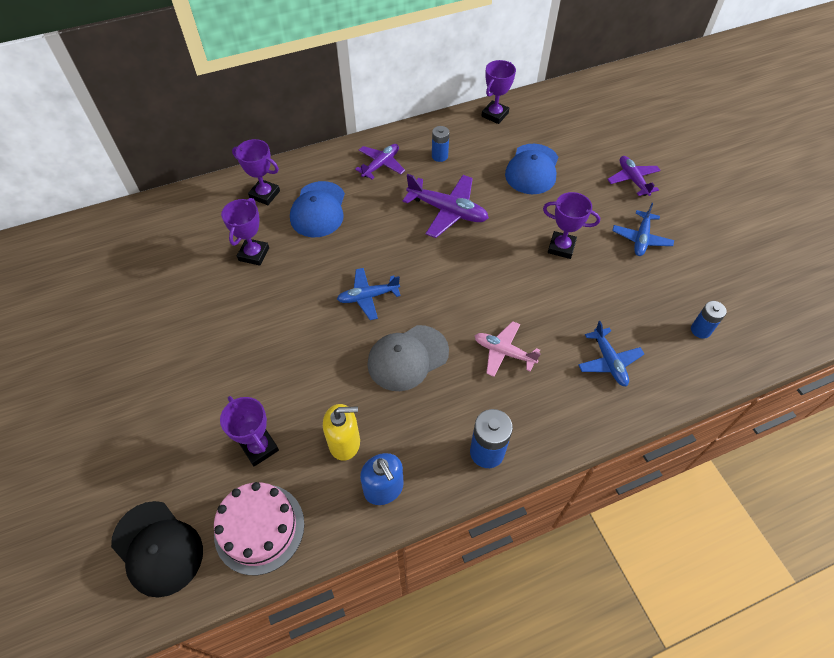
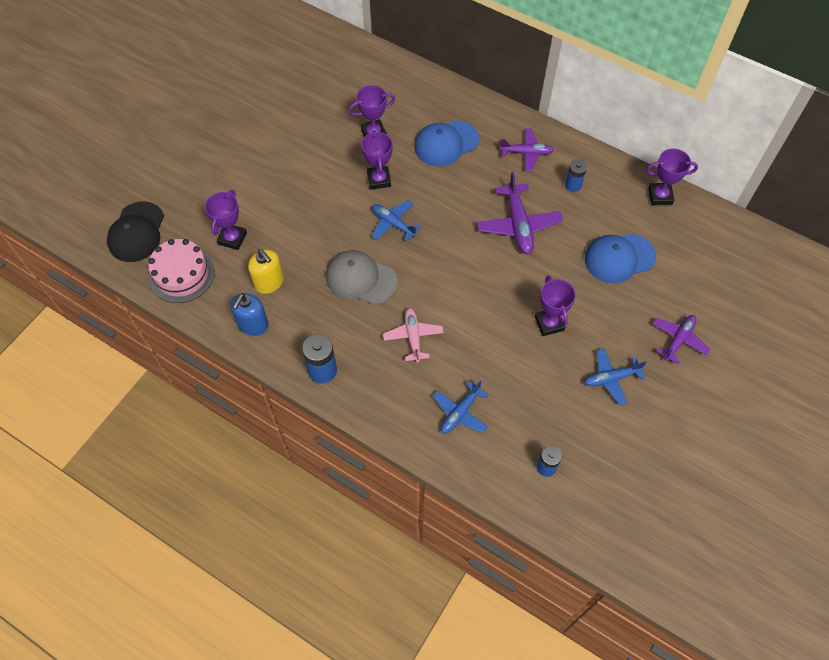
camera: 55 degrees right, 5 degrees up
(265, 194) = (431, 103): purple trophy -> purple trophy (379, 180)

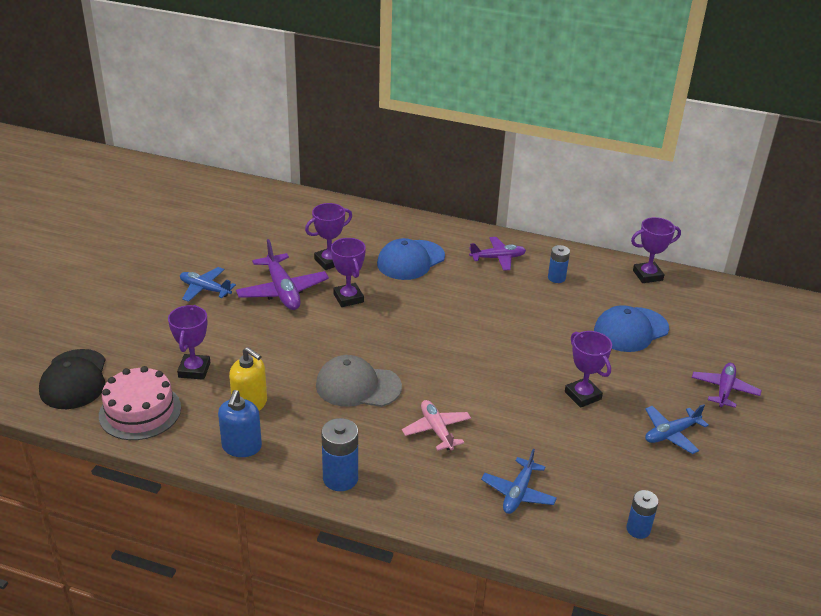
camera: 15 degrees left, 25 degrees down
(393, 224) = (377, 333): blue plane -> blue plane (205, 289)
(518, 225) = (513, 316): purple plane -> purple plane (282, 291)

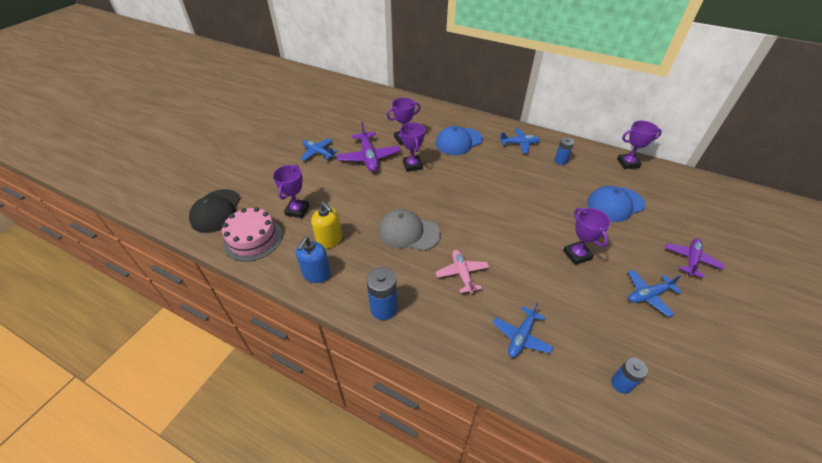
camera: 10 degrees right, 10 degrees up
(498, 258) = (519, 144): purple plane -> blue plane

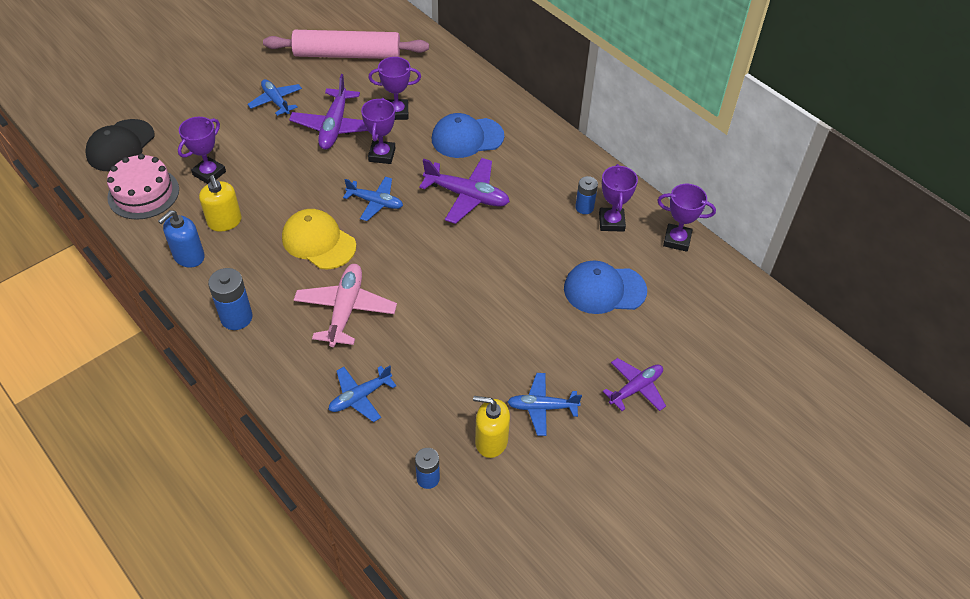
camera: 20 degrees right, 5 degrees up
(348, 115) = (347, 55): none -> pink rolling pin
(408, 232) = (318, 242): grey cap -> yellow cap
(462, 274) = (346, 310): pink plane -> pink plane, size x1.51
(485, 174) = (467, 196): none -> purple plane
(519, 144) = (548, 166): blue plane -> blue plane (375, 202)
(577, 255) = (497, 334): purple trophy -> purple trophy (611, 222)
(638, 334) = (491, 441): none -> yellow soap dispenser

